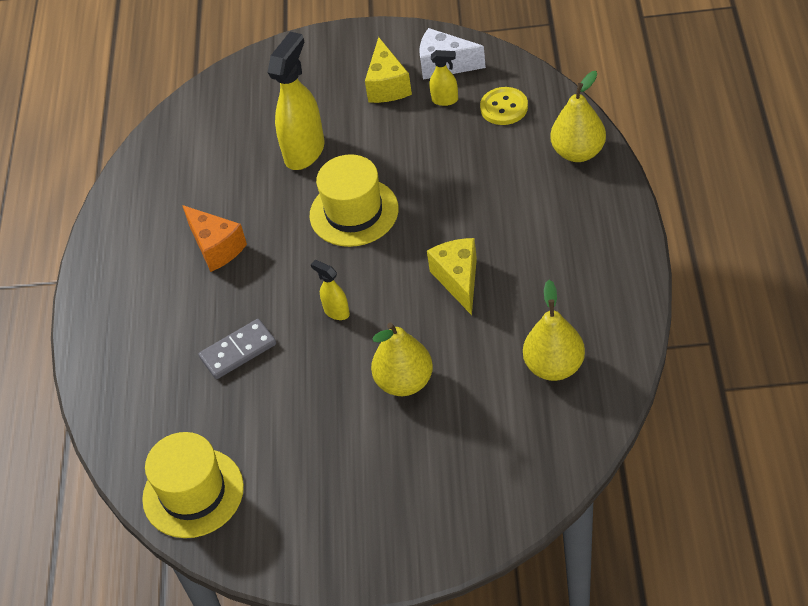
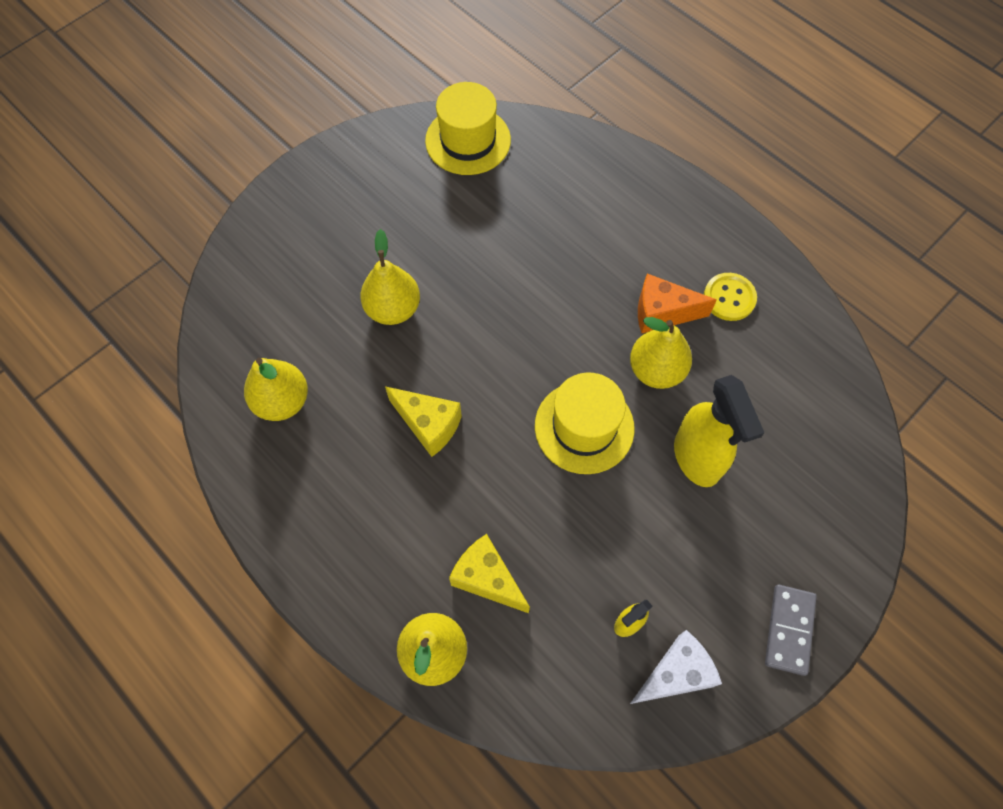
camera: 130 degrees right, 15 degrees up
(238, 351) = (545, 246): grey domino -> grey domino (789, 630)
(266, 215) = (656, 370): none -> yellow pear
(336, 312) = (503, 327): yellow spray bottle -> none
(387, 85) = (705, 598): yellow cheese -> yellow cheese (487, 579)
(504, 107) = (559, 658): yellow button -> yellow button (729, 298)

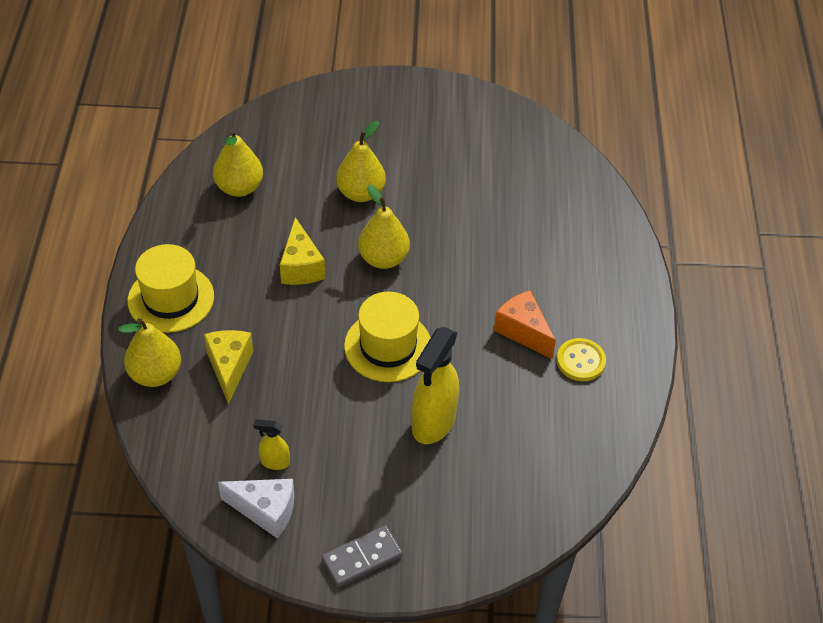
camera: 45 degrees right, 15 degrees down
(468, 140) = (529, 141): yellow hat -> yellow hat (171, 298)
(656, 370) = (474, 357): yellow pear -> yellow pear (383, 258)

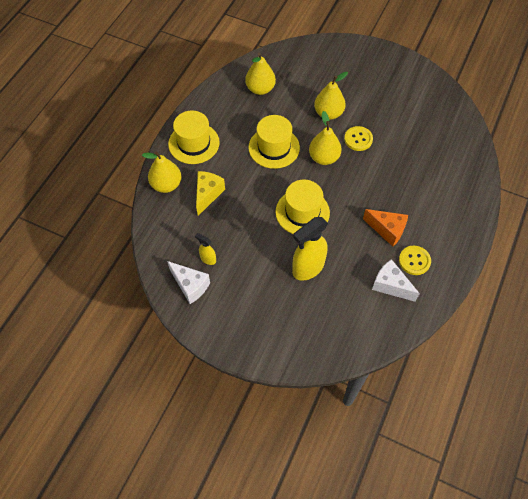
camera: 25 degrees right, 10 degrees up
(301, 267) = (274, 147): yellow cheese -> yellow hat
(362, 557) = (231, 333): grey domino -> none
(422, 217) = (358, 139): none -> yellow button
(523, 331) = (387, 230): orange cheese -> orange cheese turned 135 degrees clockwise
(563, 406) = (390, 285): none -> white cheese

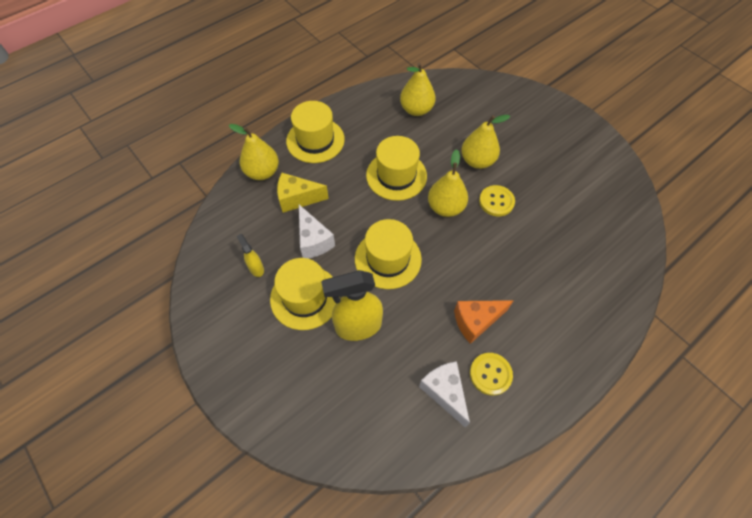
camera: 25 degrees right, 0 degrees up
(190, 286) = (220, 290): white cheese -> white cheese (313, 241)
(207, 194) = (297, 199): yellow cheese -> yellow cheese turned 135 degrees counterclockwise
(257, 264) = (305, 297): none -> yellow hat
(387, 230) = (476, 321): orange cheese -> orange cheese turned 105 degrees clockwise

